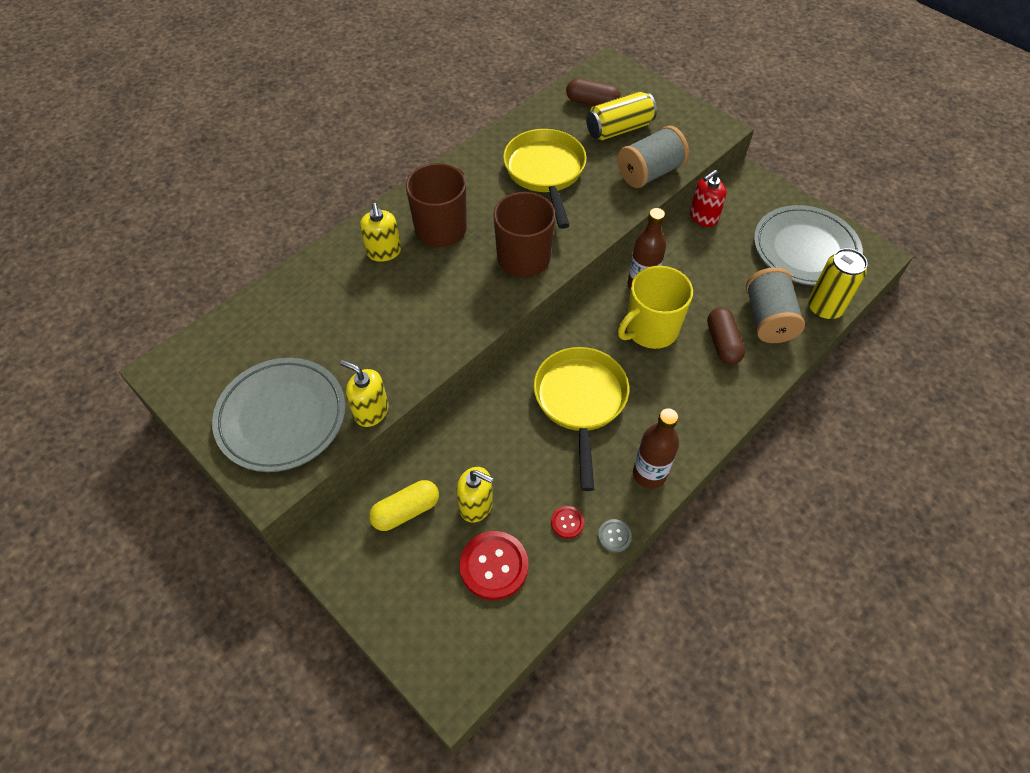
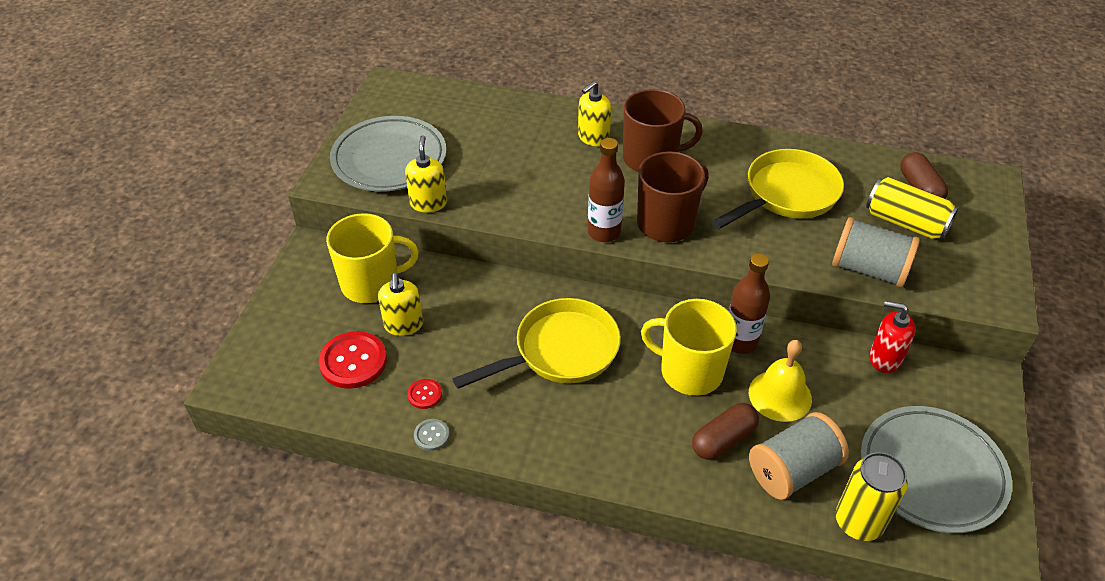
camera: 60 degrees right, 10 degrees down
(406, 511) = (371, 283): yellow capsule -> yellow mug
(649, 474) = (516, 437): brown bottle -> brown bottle (604, 232)
(702, 290) = (780, 395): none -> yellow bell

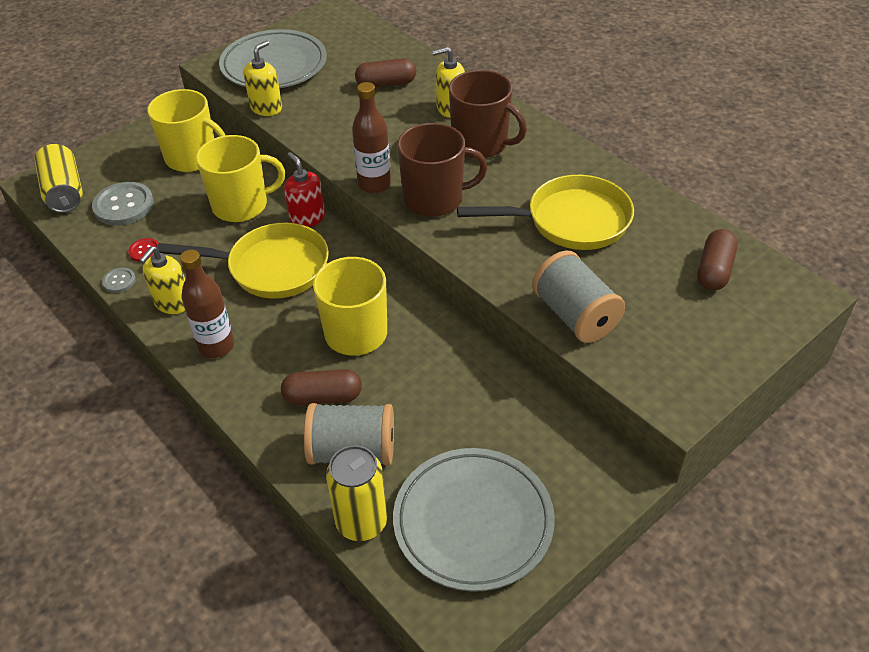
camera: 35 degrees right, 0 degrees up
(353, 361) = (124, 205): red button -> grey button
(403, 325) = (183, 196): yellow soap dispenser -> yellow soap dispenser (173, 303)
(470, 307) = (241, 205): none -> yellow mug
(514, 136) = (386, 84): none -> brown capsule
(740, 342) = (422, 331): brown bottle -> brown bottle (216, 346)
(780, 395) = (409, 389): yellow bell -> none
(884, 358) = (539, 408): red soap dispenser -> red soap dispenser (307, 218)
(905, 222) = (662, 293): yellow can -> yellow can (64, 192)

